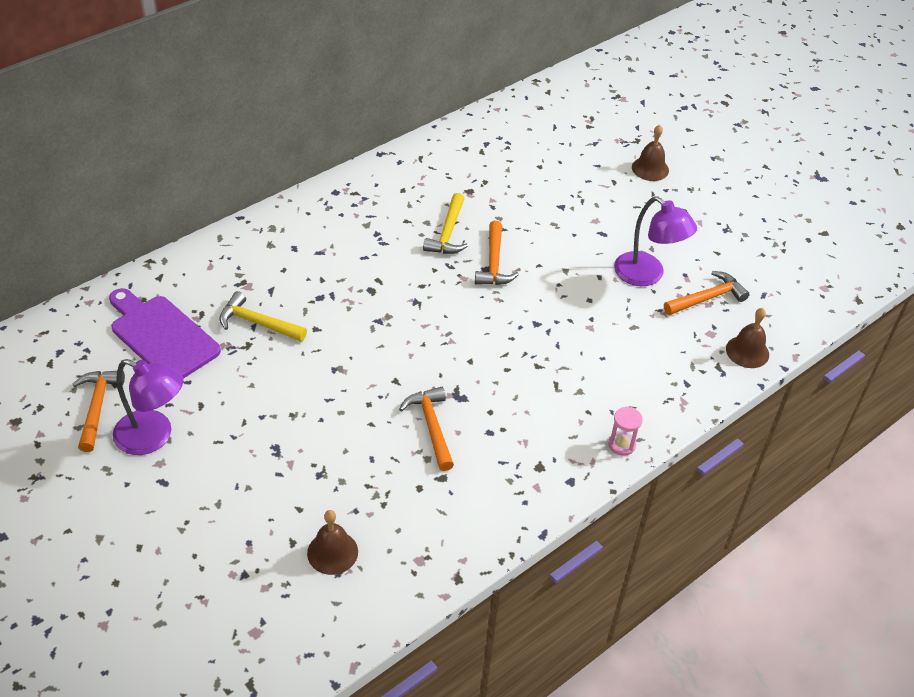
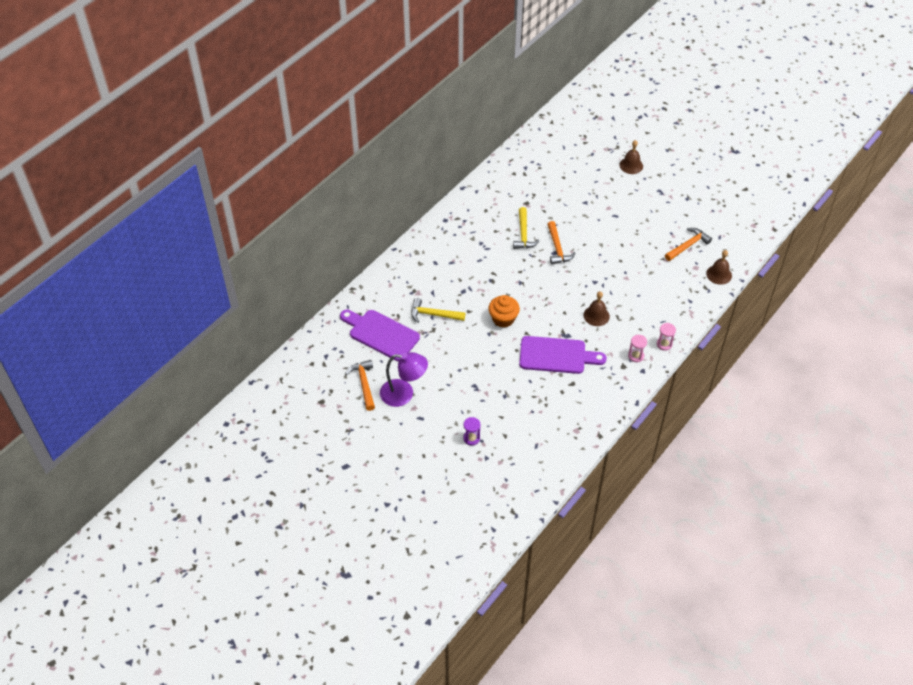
camera: 10 degrees left, 5 degrees up
(233, 535) = (471, 438): none -> purple hourglass
(332, 552) = (528, 436): brown bell -> brown bell (596, 315)
(366, 351) = (503, 319): none -> orange cupcake
(431, 426) = (556, 356): orange hammer -> purple cutting board
(567, 454) = (636, 356): none -> pink hourglass
(647, 275) = (649, 238): purple lamp -> none

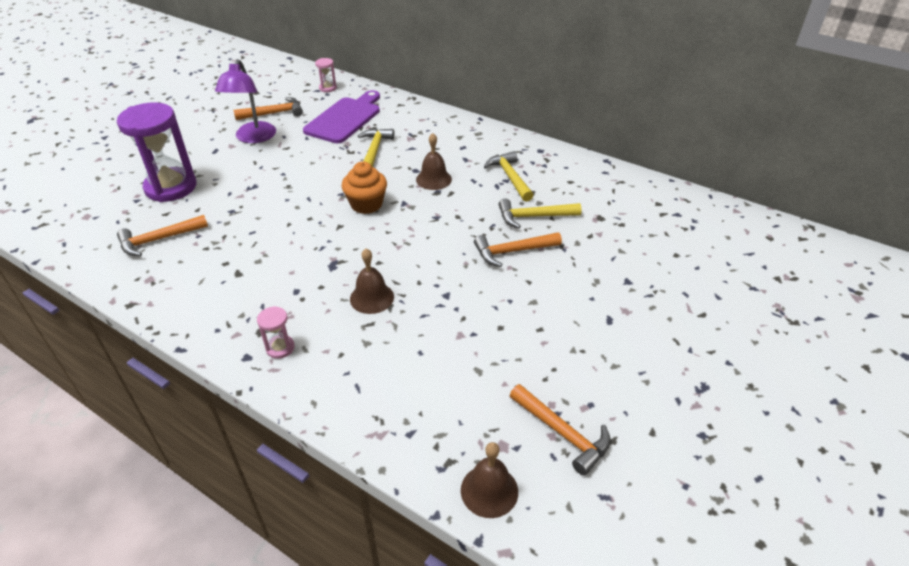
camera: 85 degrees right, 10 degrees down
(471, 438) = (171, 187): purple hourglass -> purple hourglass, size x2.32
(478, 240) = (510, 177): none -> yellow hammer
(535, 433) = (159, 240): none -> orange hammer
(556, 356) = (293, 256): purple cutting board -> none
(631, 165) = (753, 342): brown bell -> brown bell (434, 179)
(664, 344) = (302, 388): pink hourglass -> pink hourglass (328, 88)

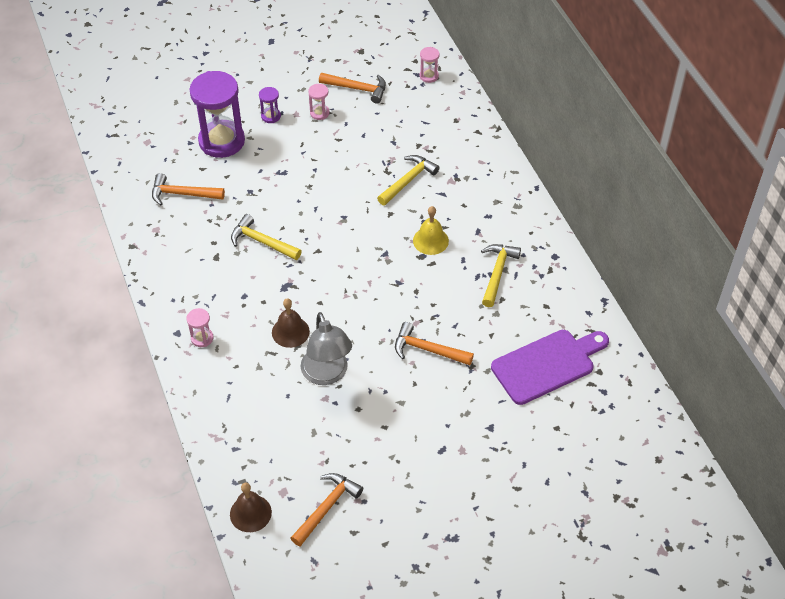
camera: 35 degrees right, 10 degrees up
(207, 155) = (271, 116): none -> purple hourglass
(253, 138) = (319, 113): purple lamp -> pink hourglass
(345, 118) = (414, 126): purple cutting board -> purple cutting board (547, 365)
(366, 204) = (354, 239): orange cupcake -> none
(434, 179) = (430, 240): brown bell -> yellow bell
(442, 314) = (327, 374): none -> grey lamp
(533, 217) = (477, 325): yellow hammer -> yellow hammer (262, 242)
(562, 433) = (327, 507): orange hammer -> orange hammer turned 135 degrees counterclockwise

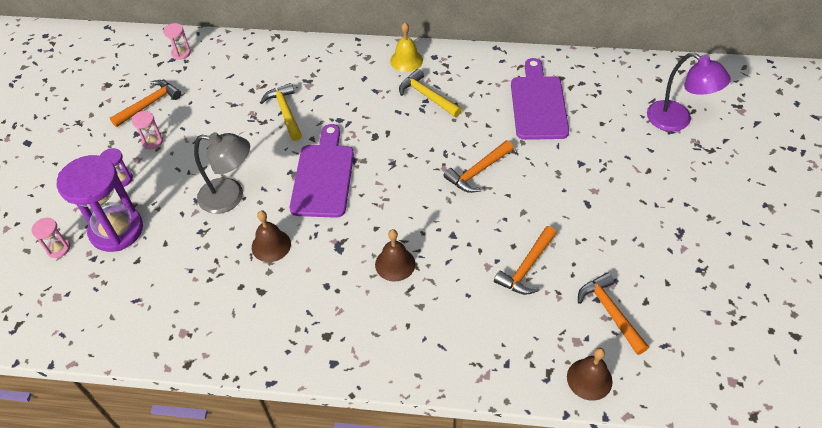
camera: 60 degrees left, 0 degrees up
(182, 194) = (156, 290): orange hammer -> orange hammer (527, 267)
(202, 338) = (355, 342): pink hourglass -> pink hourglass (59, 248)
(262, 242) = (271, 245): yellow hammer -> brown bell
(327, 374) = (462, 254): grey lamp -> grey lamp (230, 197)
(353, 241) = (323, 176): none -> purple cutting board
(430, 240) = (362, 123): yellow bell -> yellow bell (406, 60)
(605, 493) = (677, 121): none -> purple lamp

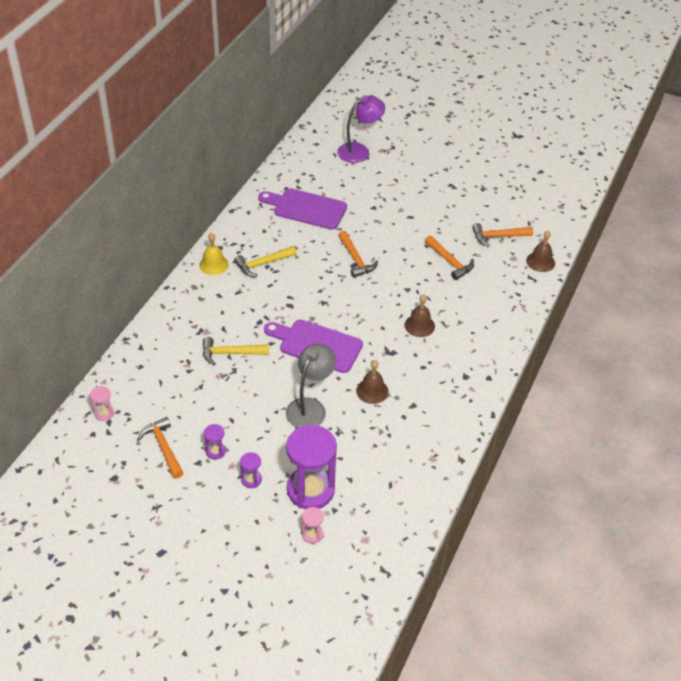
camera: 75 degrees left, 5 degrees down
(152, 141) = (215, 451): pink hourglass -> purple hourglass

